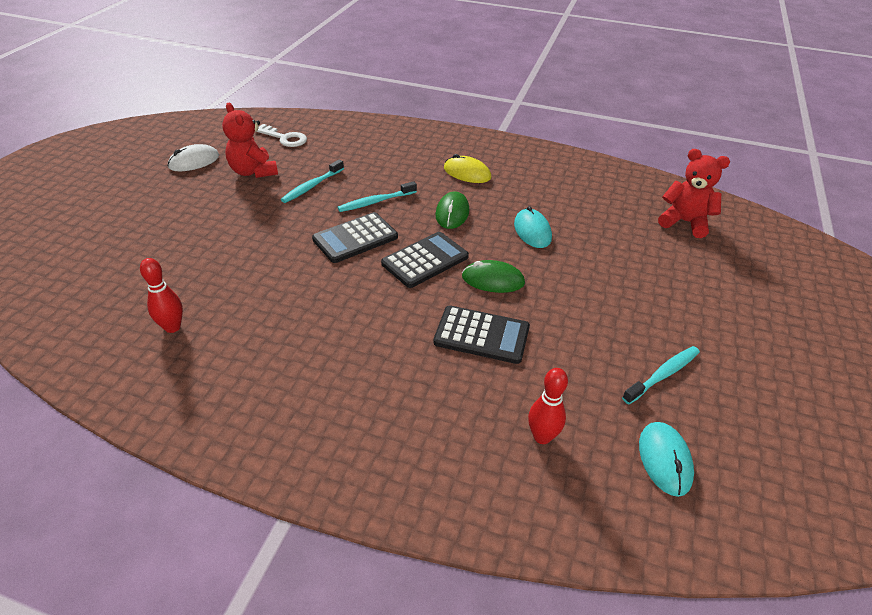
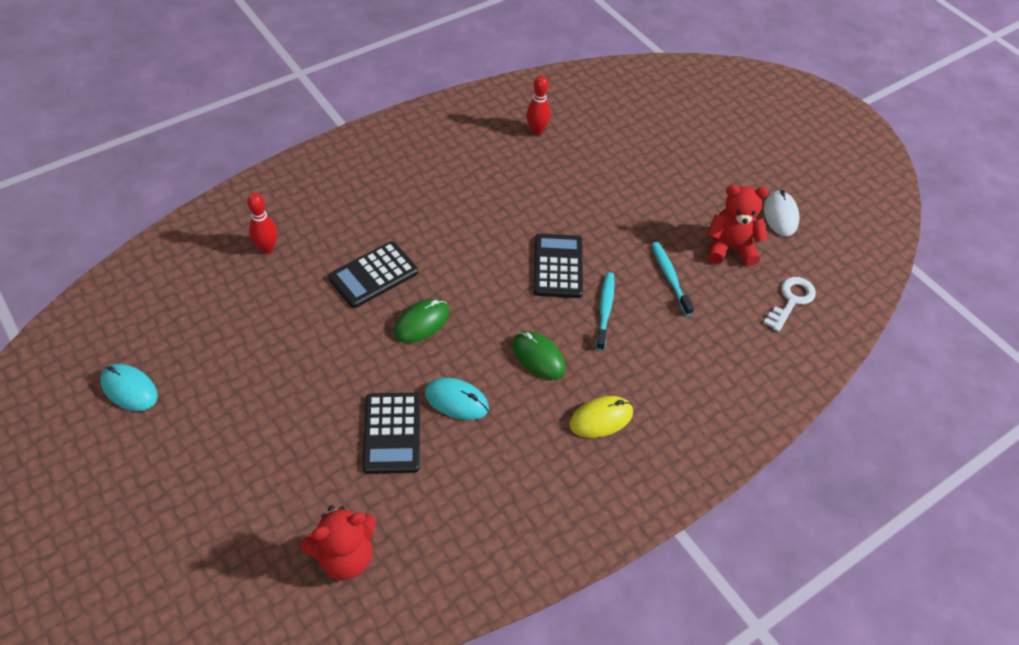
camera: 125 degrees right, 10 degrees up
(284, 138) = (791, 301): white key -> white key turned 150 degrees clockwise
(425, 260) = (487, 294): black calculator -> black calculator (392, 433)
(662, 375) = (230, 350): turquoise toothbrush -> none
(664, 460) = (186, 293): turquoise mouse -> turquoise mouse (129, 389)

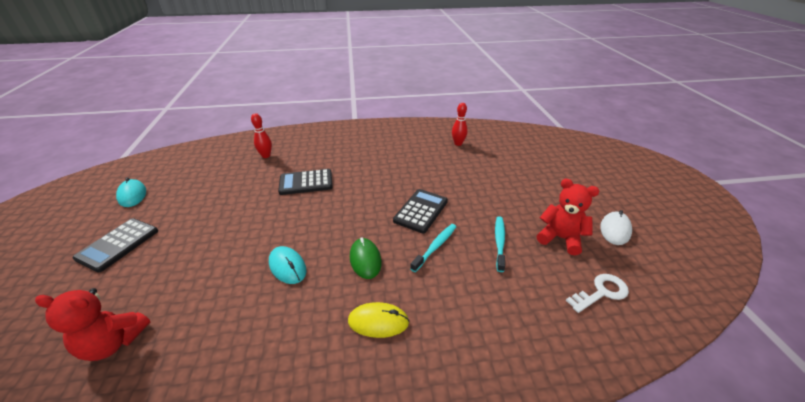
camera: 30 degrees right, 15 degrees down
(392, 433) = (229, 271): black calculator -> black calculator (118, 244)
(421, 322) = (309, 214): green mouse -> none

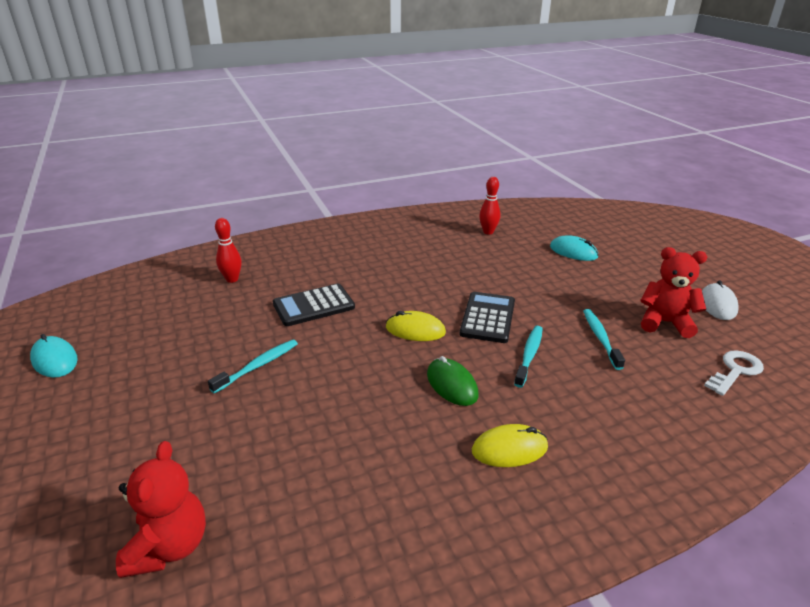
camera: 15 degrees left, 5 degrees down
(114, 342) = (169, 546): red teddy bear -> red teddy bear turned 75 degrees counterclockwise
(118, 244) = (82, 428): black calculator -> none
(245, 221) = (257, 366): none -> turquoise toothbrush
(287, 266) = (355, 410): turquoise mouse -> turquoise mouse (573, 252)
(363, 212) = (415, 330): none -> yellow mouse

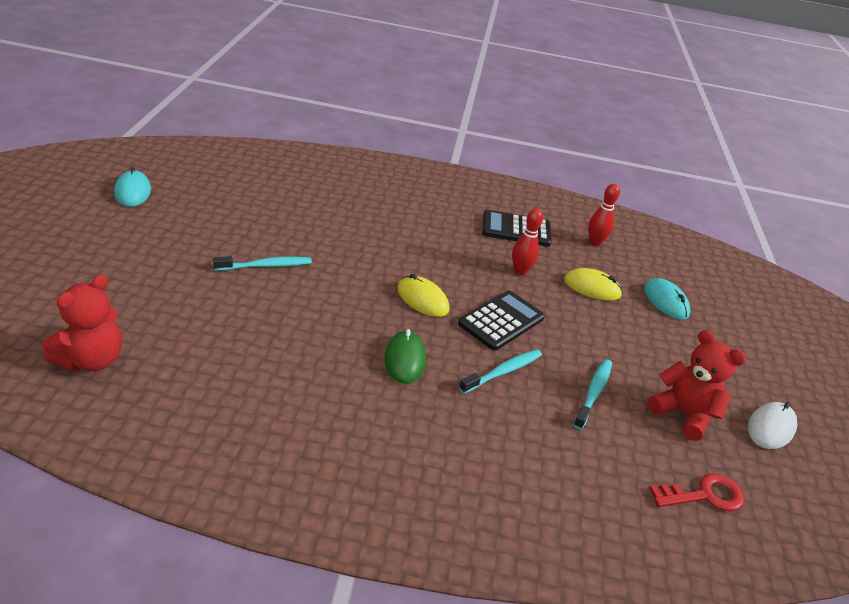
camera: 25 degrees right, 5 degrees up
(232, 279) = (313, 185): red bowling pin -> red bowling pin (520, 271)
(314, 306) = (357, 238): black calculator -> black calculator (516, 229)
(509, 449) = (397, 434): yellow mouse -> yellow mouse (592, 287)
(735, 371) = (704, 495): white key -> red key

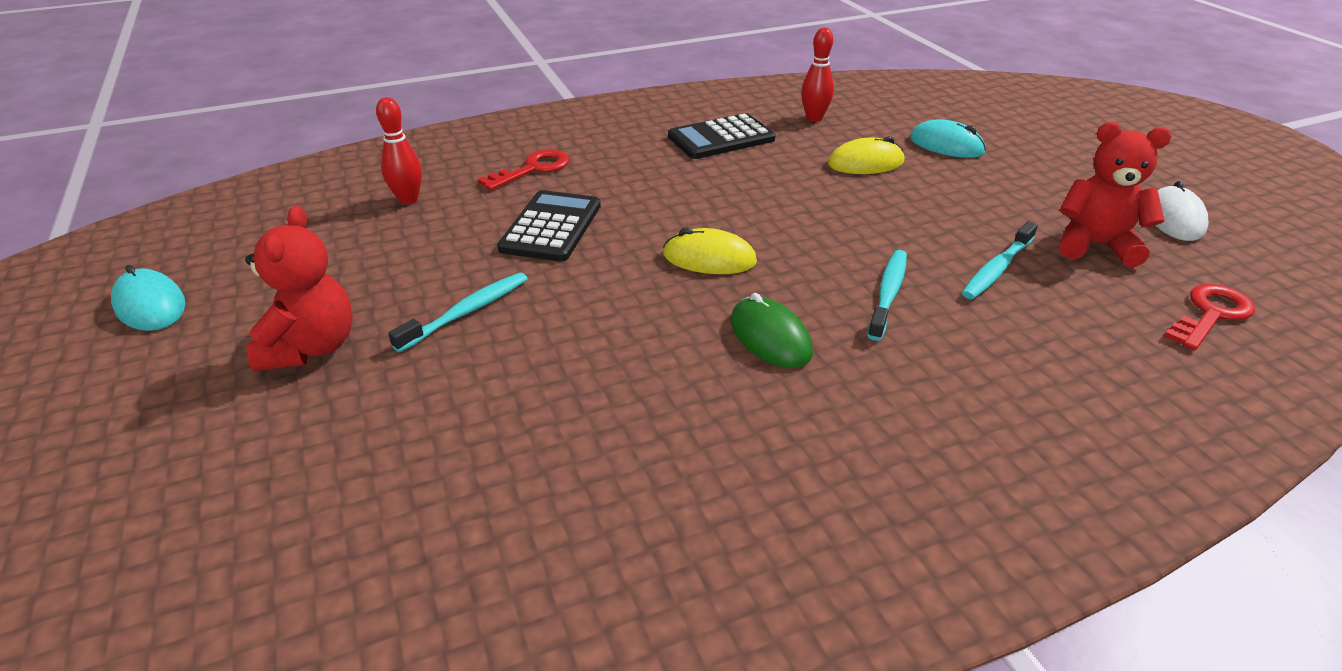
camera: 25 degrees left, 0 degrees up
(92, 360) = (332, 582): red teddy bear -> red teddy bear (311, 348)
(382, 200) = (533, 169): none -> red key
(501, 321) = (820, 240): black calculator -> black calculator (551, 227)
(520, 271) = (776, 179): red bowling pin -> red bowling pin (408, 200)
(593, 393) = (997, 268): turquoise toothbrush -> turquoise toothbrush turned 135 degrees counterclockwise

